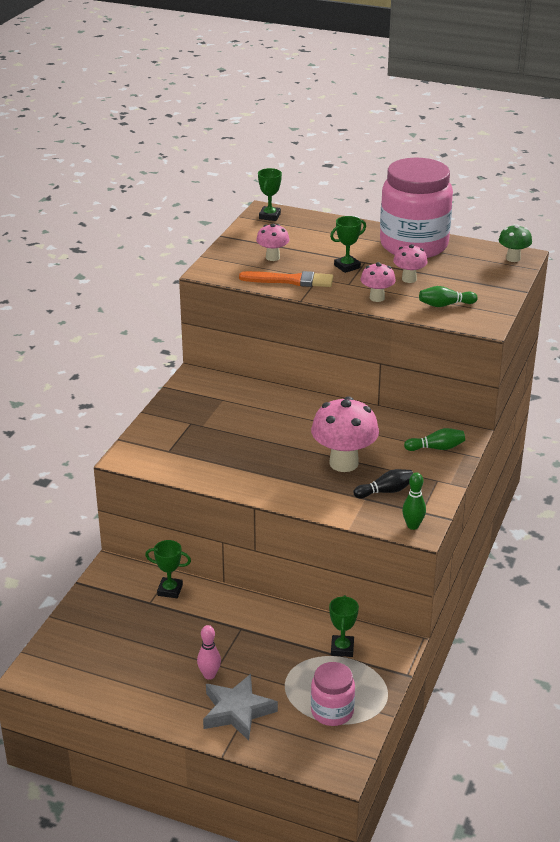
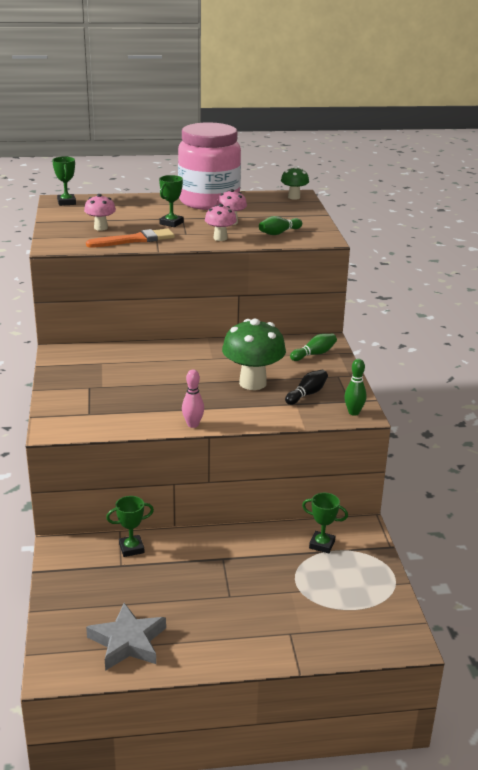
camera: 30 degrees left, 5 degrees down
(209, 675) = (228, 607): pink bowling pin -> pink bowling pin (193, 424)
(237, 711) = (280, 629): grey star -> grey star (128, 642)
(332, 711) = (359, 598): pink jar -> none
(342, 648) = (322, 544): green trophy -> green trophy turned 45 degrees counterclockwise
(343, 463) = (252, 383): pink mushroom -> green mushroom

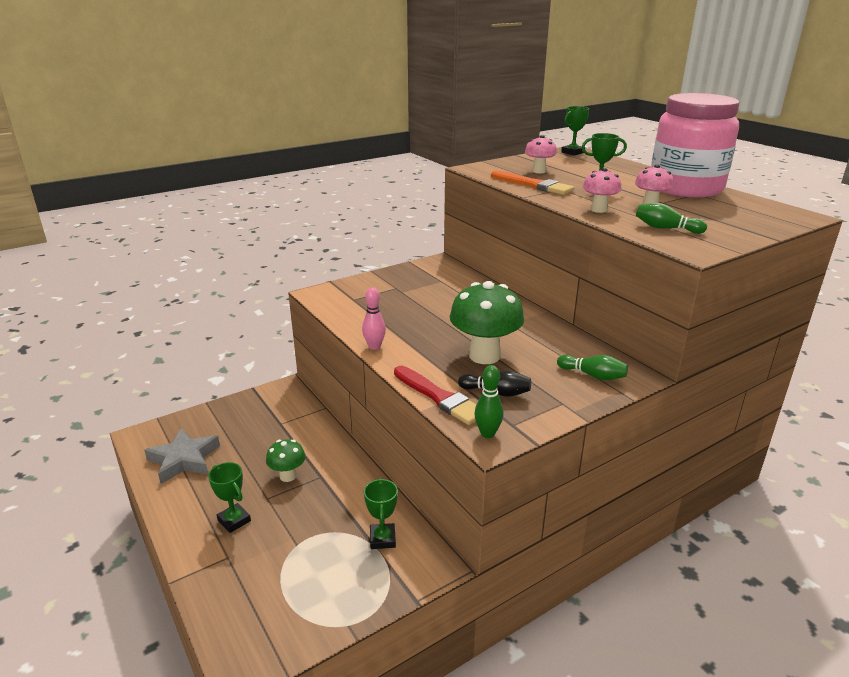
camera: 65 degrees right, 0 degrees up
(131, 548) = (305, 421): green trophy -> green trophy (234, 520)
(294, 197) = (789, 215): green mushroom -> green mushroom (288, 476)
(295, 417) = (439, 397): none -> red brush

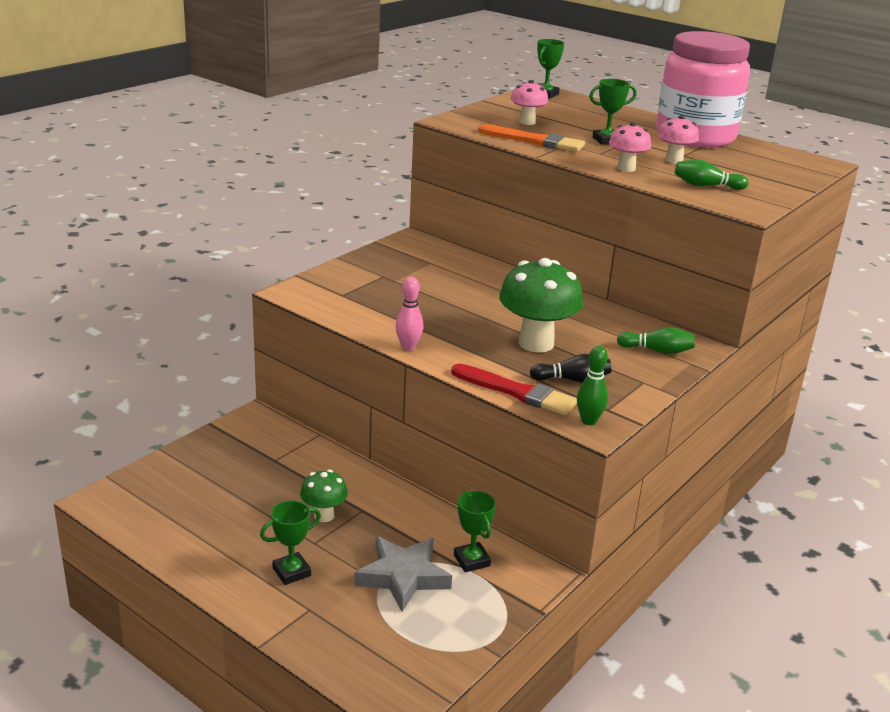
camera: 20 degrees left, 0 degrees up
(184, 460) = (181, 518): grey star -> grey star (403, 577)
(234, 520) = (291, 572): green trophy -> green trophy turned 60 degrees counterclockwise

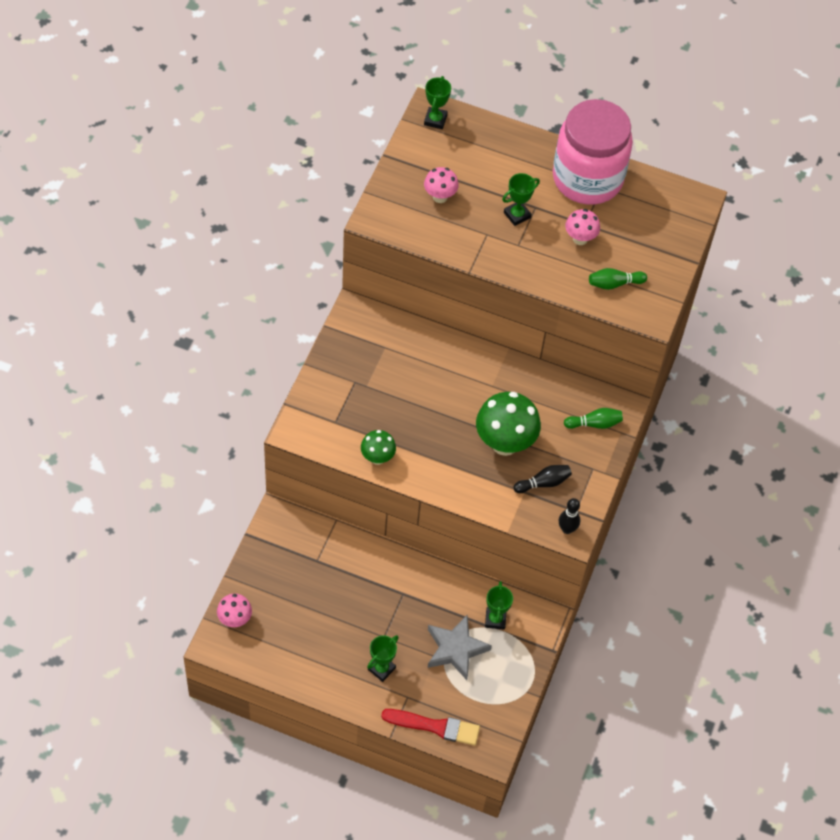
camera: 20 degrees left, 30 degrees up
(324, 515) = (379, 608): green mushroom -> green mushroom (377, 458)
(408, 347) = (414, 479): pink bowling pin -> none
(471, 560) = (495, 619): green trophy -> green trophy turned 45 degrees clockwise
(517, 392) = (510, 511): red brush -> red brush (435, 726)
(534, 141) = (459, 238): orange brush -> none
(589, 421) = (567, 529): green bowling pin -> black bowling pin
(626, 168) = (546, 270): pink mushroom -> pink mushroom (235, 619)

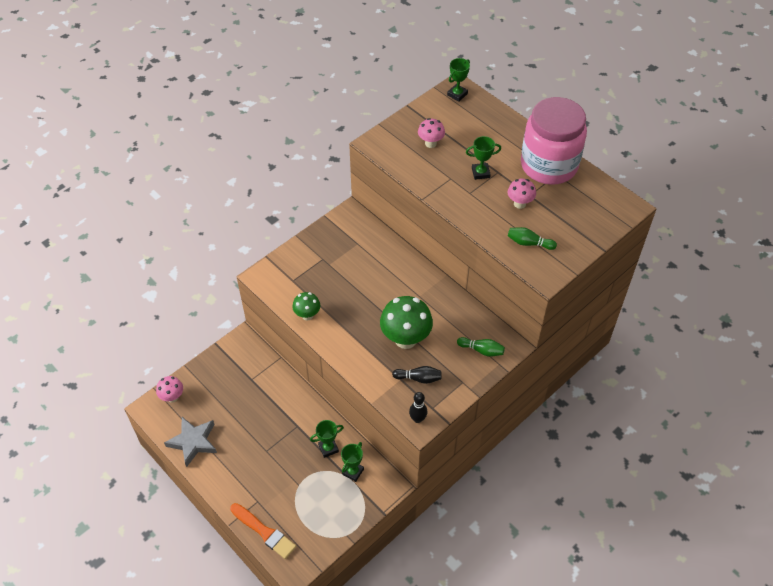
camera: 30 degrees right, 5 degrees down
(381, 668) = (251, 473): green trophy -> green trophy (328, 448)
(435, 726) = (264, 532): red brush -> orange brush
(455, 649) = (312, 481): grey star -> grey star (193, 442)

